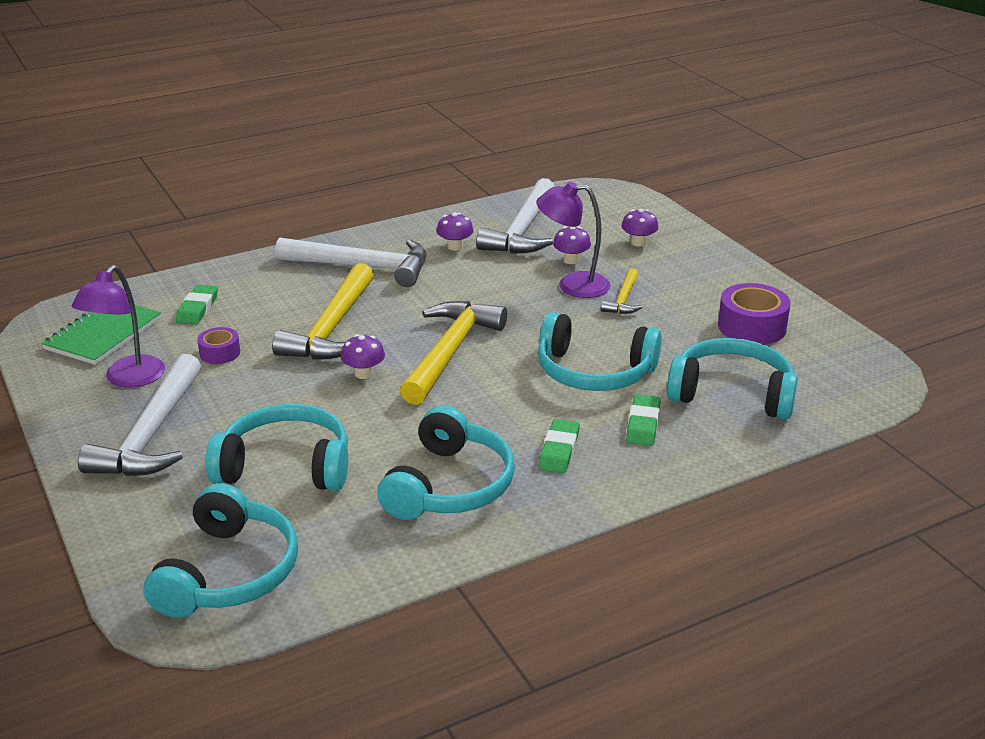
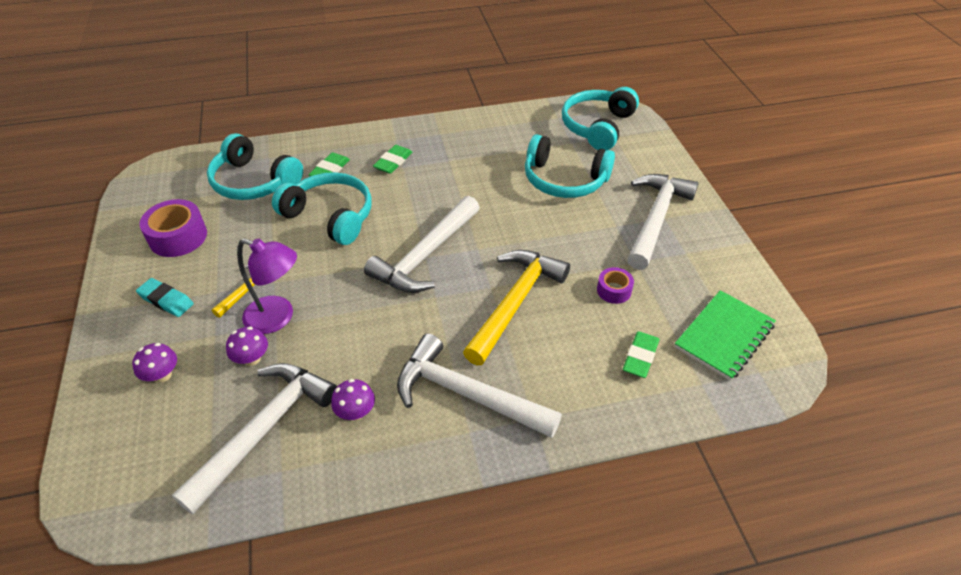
camera: 165 degrees left, 15 degrees up
(128, 379) = (686, 275): purple lamp -> none
(364, 373) = (499, 246): purple mushroom -> none
(449, 485) = (468, 151): turquoise headphones -> none
(450, 352) = (426, 255): yellow hammer -> white hammer
(696, 281) = (166, 300): none -> turquoise eraser

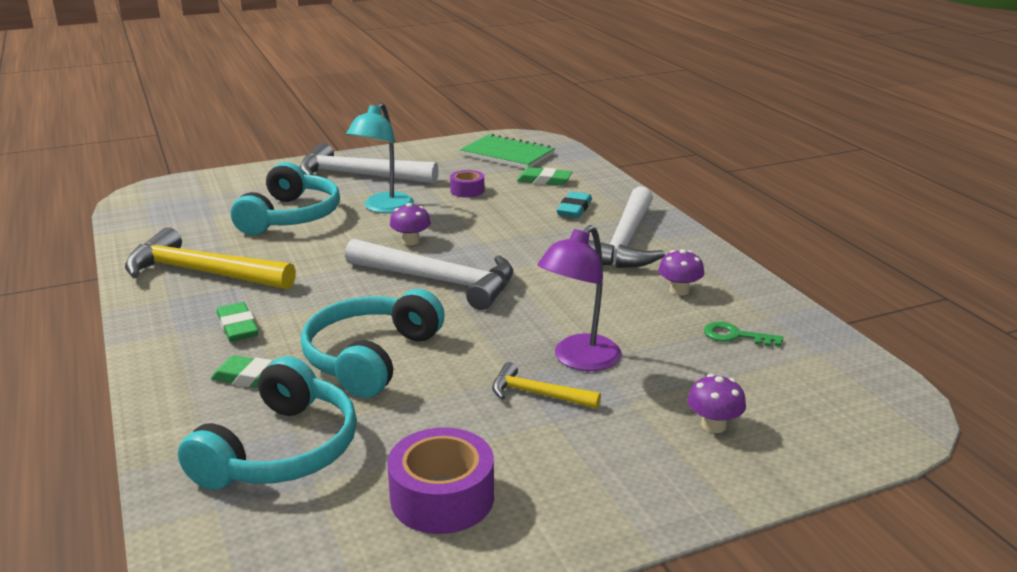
camera: 100 degrees left, 20 degrees down
(166, 300) = (587, 464): turquoise eraser -> turquoise eraser (574, 209)
(252, 358) = (650, 364): purple mushroom -> purple mushroom (411, 241)
(264, 430) = (735, 336): white hammer -> green key
(278, 318) = (579, 360): purple lamp -> purple lamp turned 150 degrees counterclockwise
(393, 162) = (237, 327): green eraser -> green eraser turned 45 degrees clockwise
(515, 303) = (500, 230): yellow hammer -> yellow hammer (202, 273)
(576, 231) = (383, 208): none -> turquoise lamp
(597, 126) = (180, 203): turquoise headphones -> none

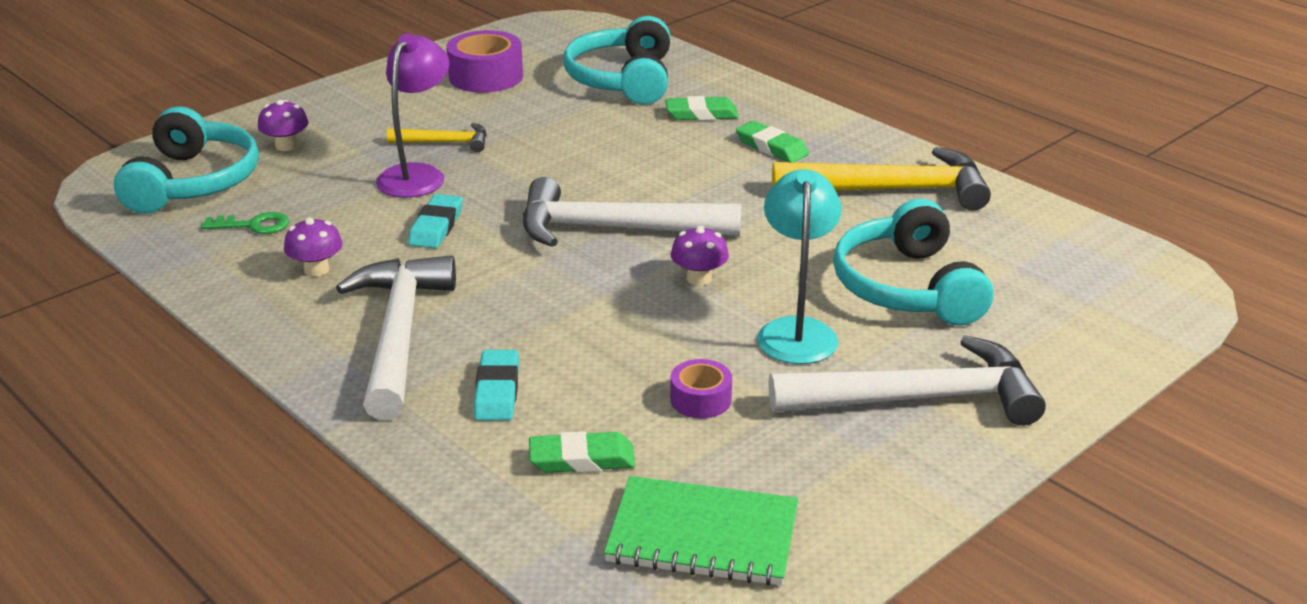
camera: 160 degrees right, 5 degrees up
(371, 357) = (616, 144): turquoise headphones -> turquoise headphones (193, 182)
(577, 307) = (436, 227): none -> turquoise eraser

